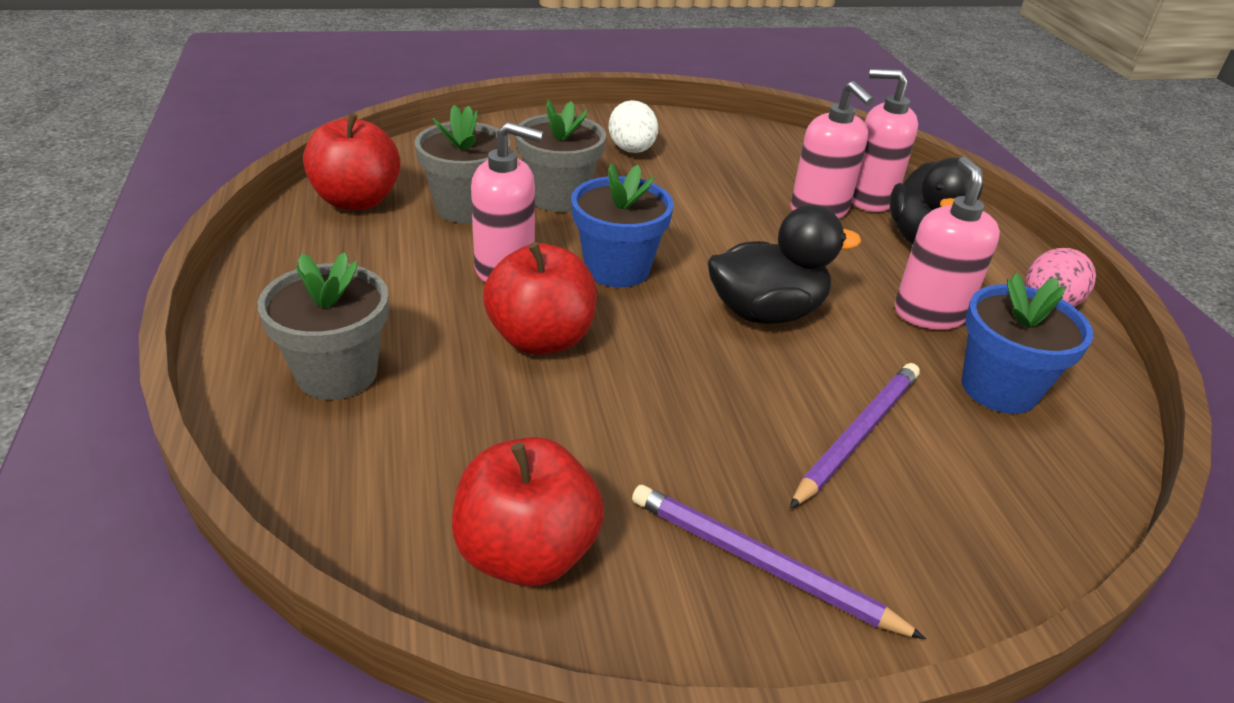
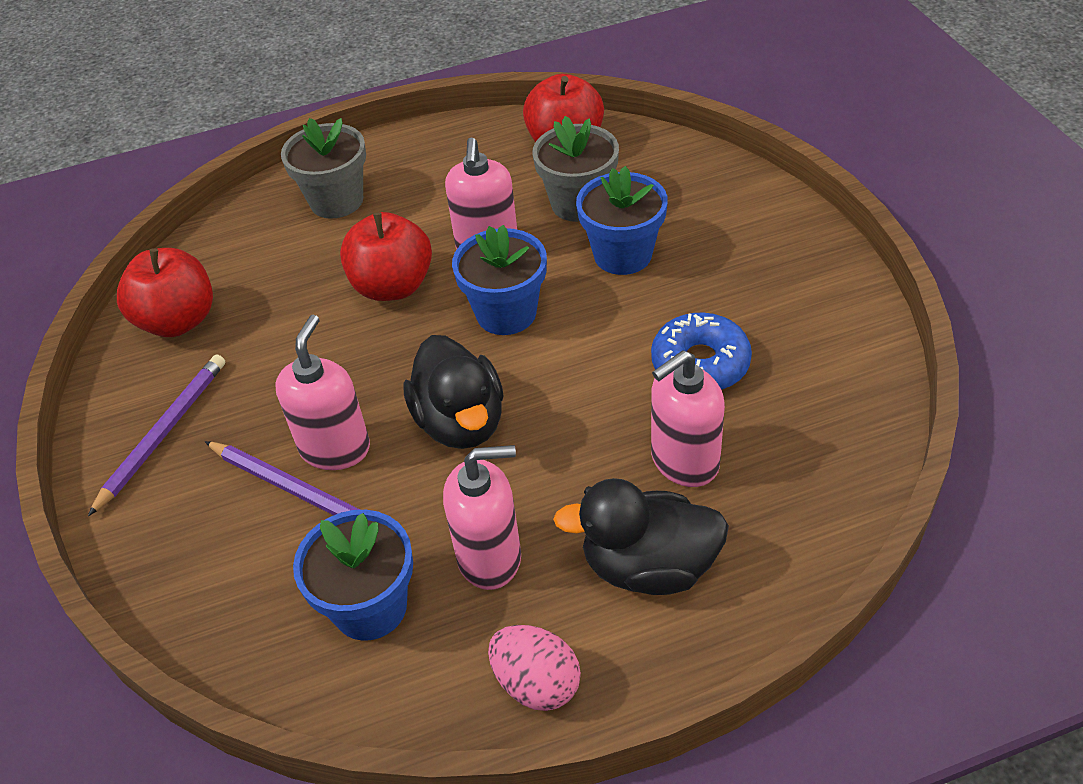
camera: 90 degrees right, 10 degrees up
(558, 197) = (622, 255): grey flower pot -> blue flower pot
(631, 150) = (755, 289): white egg -> none
(712, 186) = (700, 363): none -> blue donut
(870, 199) = (737, 513): pink soap dispenser -> pink soap dispenser (335, 448)

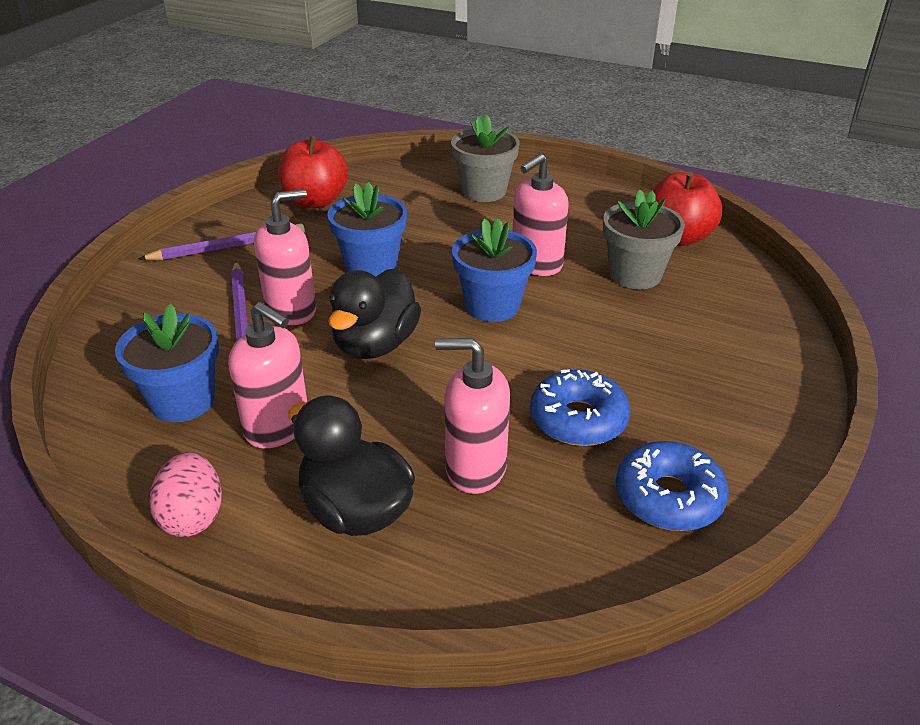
camera: 40 degrees right, 10 degrees down
(392, 286) = (448, 251): red apple -> none
(622, 255) = (621, 321): blue flower pot -> blue flower pot (371, 266)
(829, 376) = (668, 497): none -> blue donut

